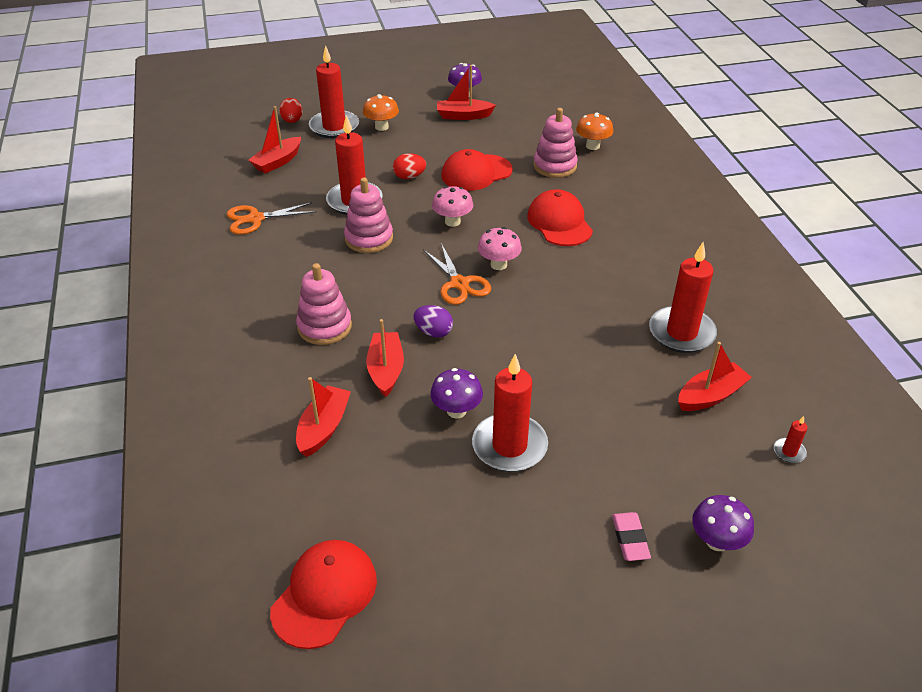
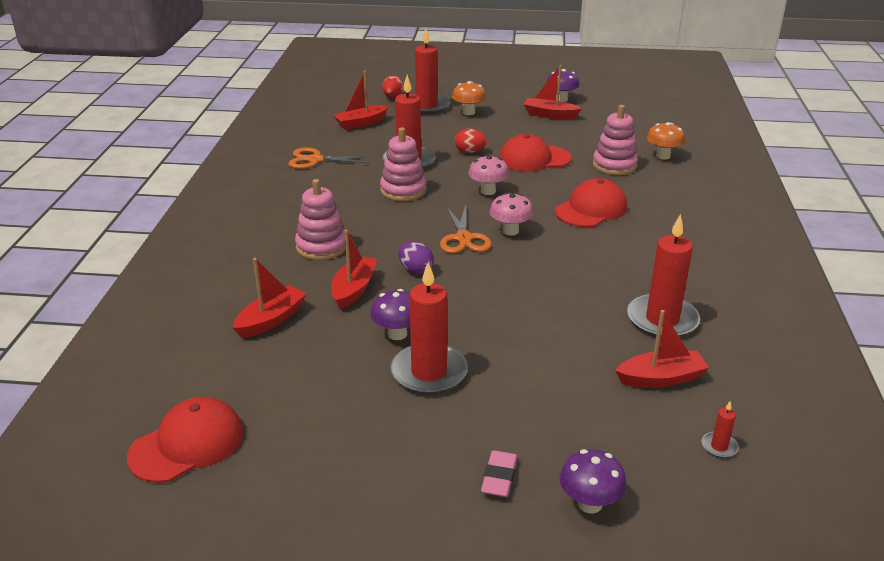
camera: 20 degrees right, 10 degrees down
(559, 222) = (591, 209): red cap -> red cap turned 45 degrees clockwise

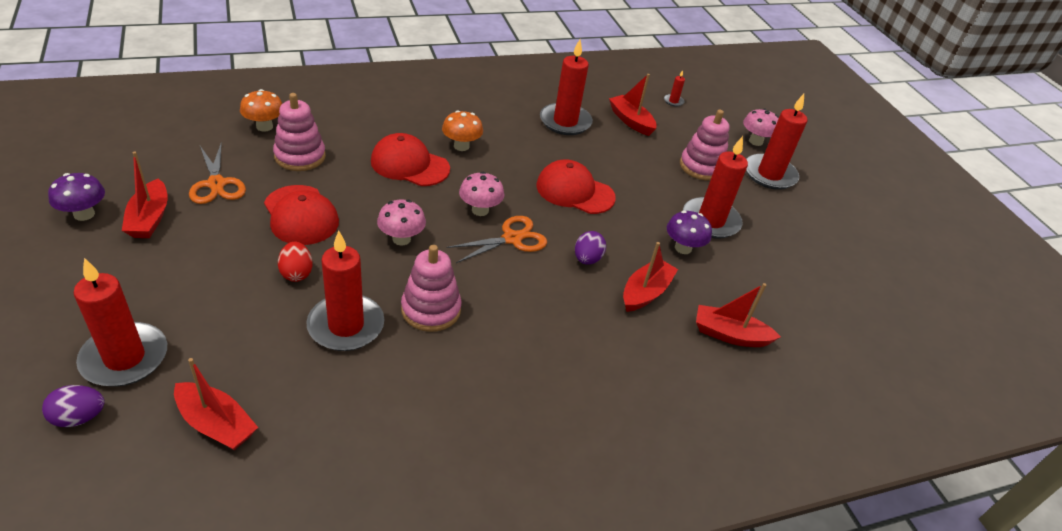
camera: 120 degrees left, 10 degrees up
(187, 444) = (886, 325): red cap -> red cap (575, 191)
(315, 160) = (377, 435): orange scissors -> orange scissors (216, 184)
(321, 247) = (592, 342): pink stacking toy -> pink stacking toy (701, 167)
(354, 289) = (645, 292): red boat -> red boat turned 135 degrees clockwise
(392, 97) = (79, 417): red egg -> purple egg
(468, 112) = (148, 301): orange mushroom -> orange mushroom (461, 146)
(499, 477) = (769, 174): pink eraser -> red candle
(589, 503) = (755, 141): purple mushroom -> pink mushroom

